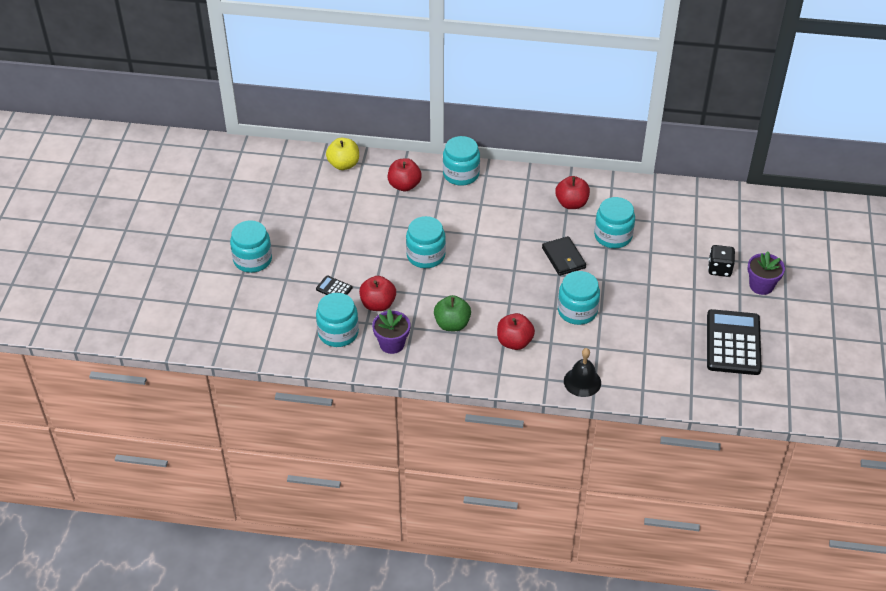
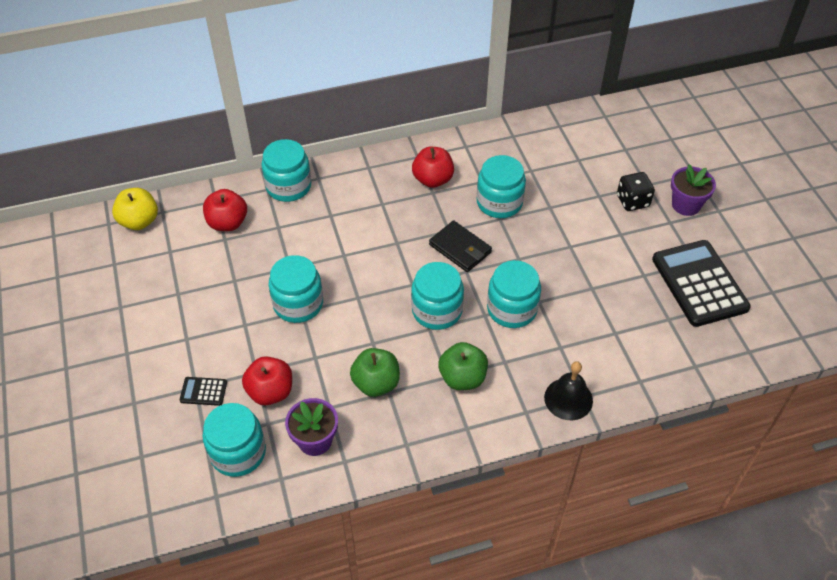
camera: 25 degrees left, 5 degrees up
(252, 260) = (76, 391): turquoise jar -> turquoise jar (437, 310)
(514, 342) = (462, 378): red apple -> green apple

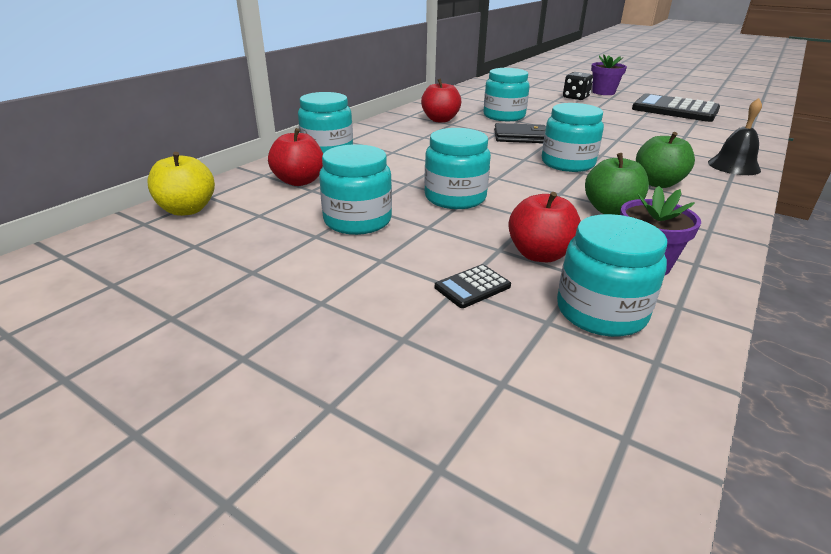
camera: 40 degrees left, 20 degrees down
(512, 309) = (610, 147): turquoise jar -> turquoise jar (357, 220)

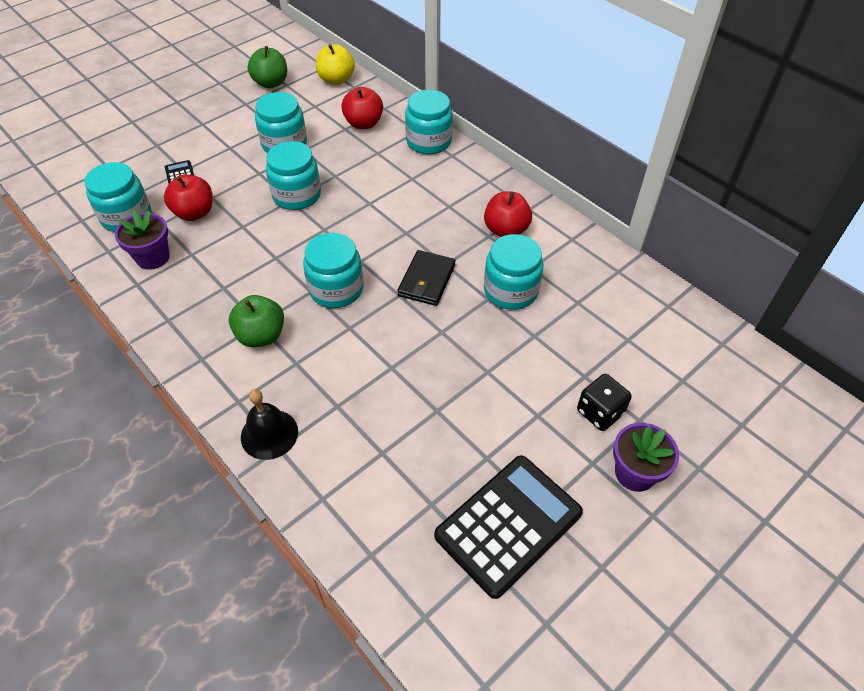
camera: 105 degrees right, 20 degrees up
(611, 210) = (229, 275): green apple -> green apple (271, 83)

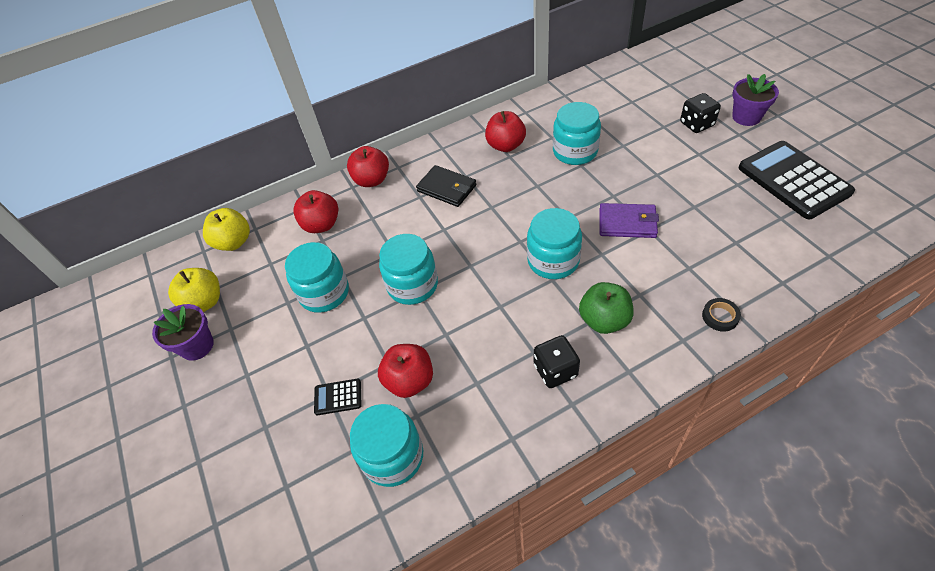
camera: 70 degrees left, 0 degrees up
(153, 257) = (473, 423): purple flower pot -> purple flower pot (197, 346)
(203, 305) = (555, 370): none -> black dice
(269, 434) = (720, 316): black bell -> black tape
(271, 83) = (204, 302): green apple -> yellow apple
(399, 347) = (627, 223): none -> purple wallet
(426, 280) = (554, 199): black wallet -> black wallet (447, 188)
(428, 141) = (372, 180): turquoise jar -> red apple

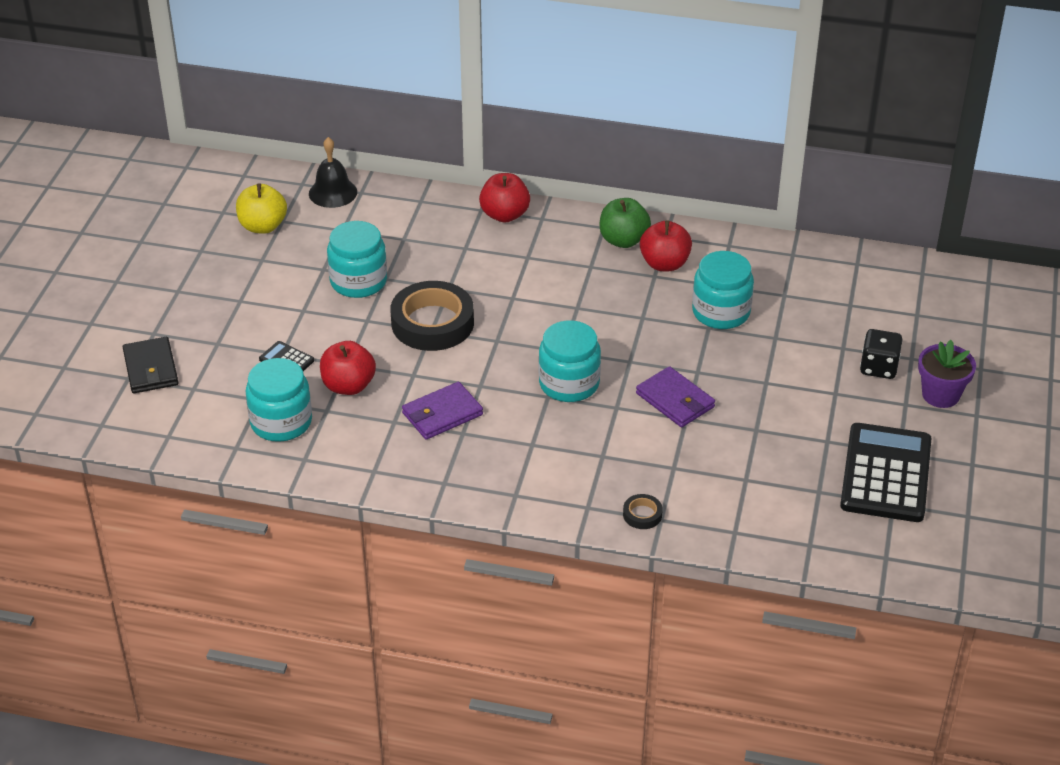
camera: 35 degrees right, 10 degrees down
(197, 346) = (226, 255): purple flower pot -> none
(234, 242) = (333, 192): yellow apple -> black bell
(321, 225) = (417, 225): red apple -> none
(412, 285) = (432, 323): turquoise jar -> black tape
(447, 188) = (560, 266): black wallet -> black wallet (151, 368)
(502, 349) = (442, 414): none -> purple wallet
(555, 370) = (461, 455): black dice -> none
(604, 320) = (546, 451): green apple -> green apple (623, 240)

